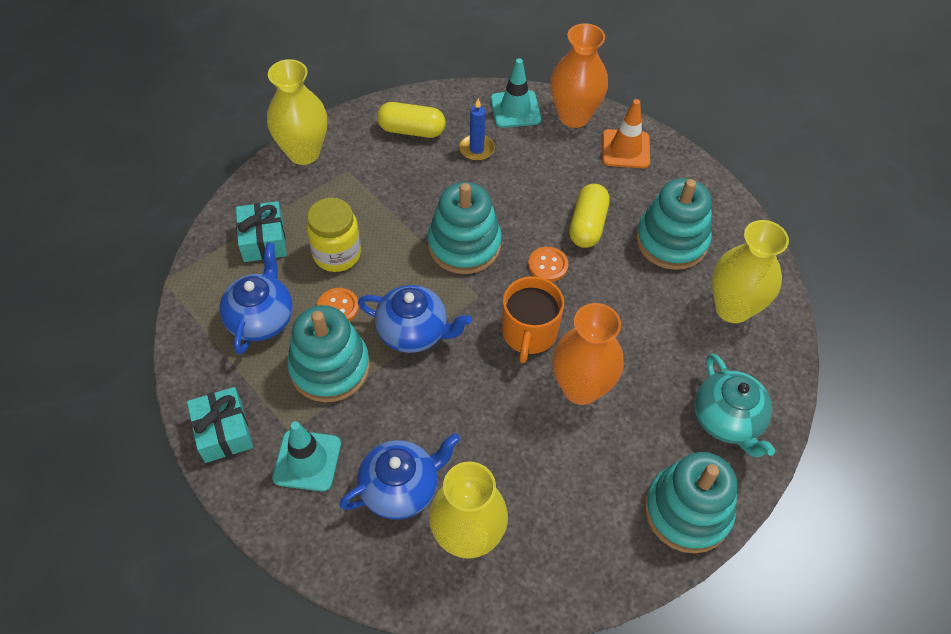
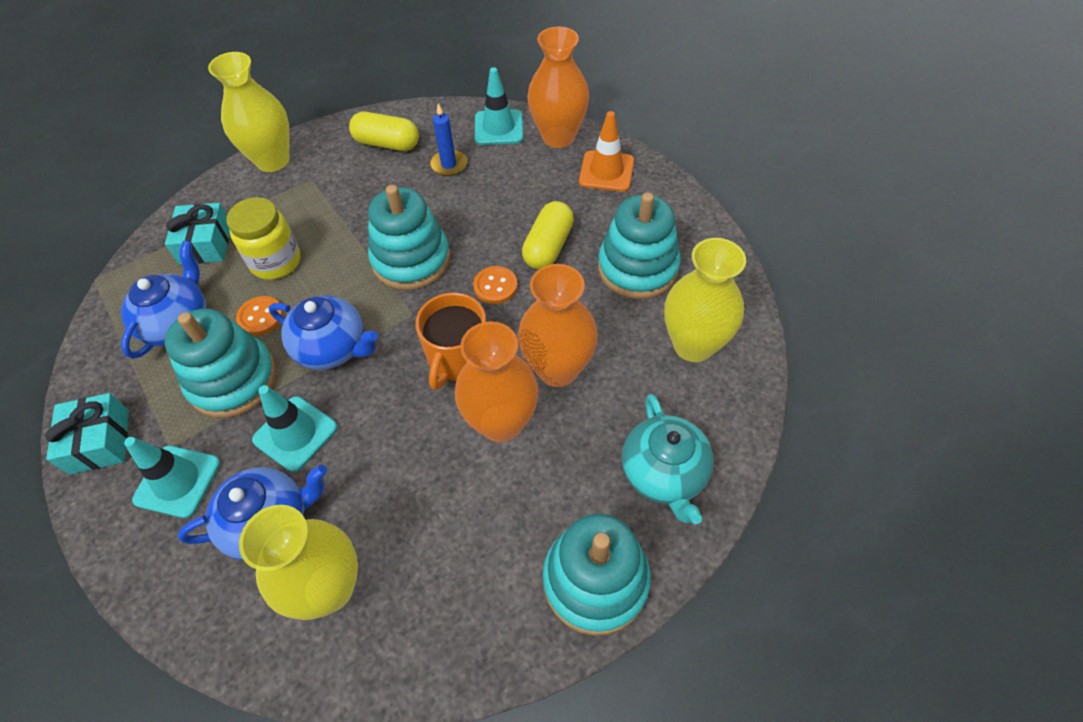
camera: 10 degrees right, 0 degrees up
(401, 411) = (295, 433): none -> turquoise traffic cone
(619, 337) = (558, 369): none -> orange vase

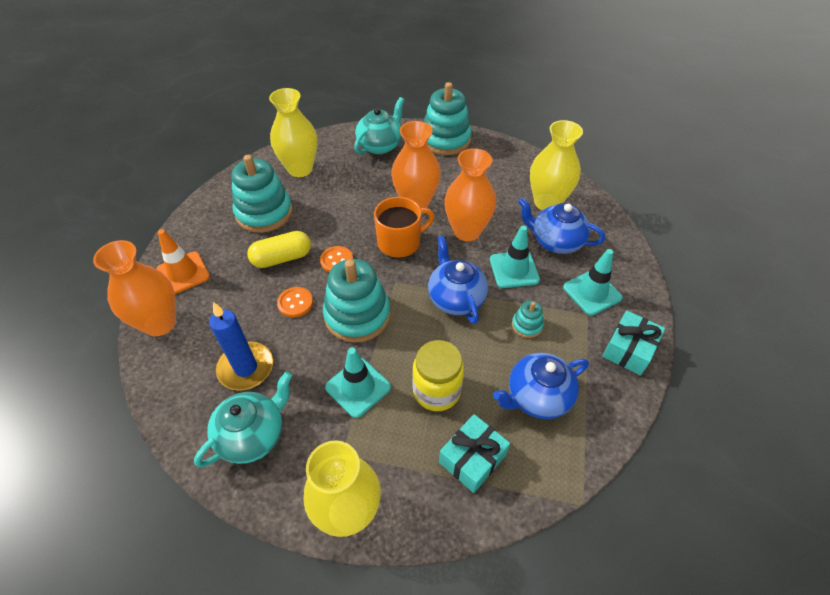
camera: 135 degrees left, 5 degrees down
(233, 380) = (527, 325): turquoise stacking toy -> turquoise stacking toy, size x0.46
(260, 317) = (480, 354): orange button -> orange button (295, 303)
(387, 143) = (253, 435): yellow capsule -> turquoise teapot
(449, 165) = (246, 368): blue candle -> blue candle, size x1.52
(498, 128) = (173, 369): turquoise traffic cone -> turquoise traffic cone (358, 387)
(558, 369) = (364, 203): orange vase -> orange vase (467, 231)

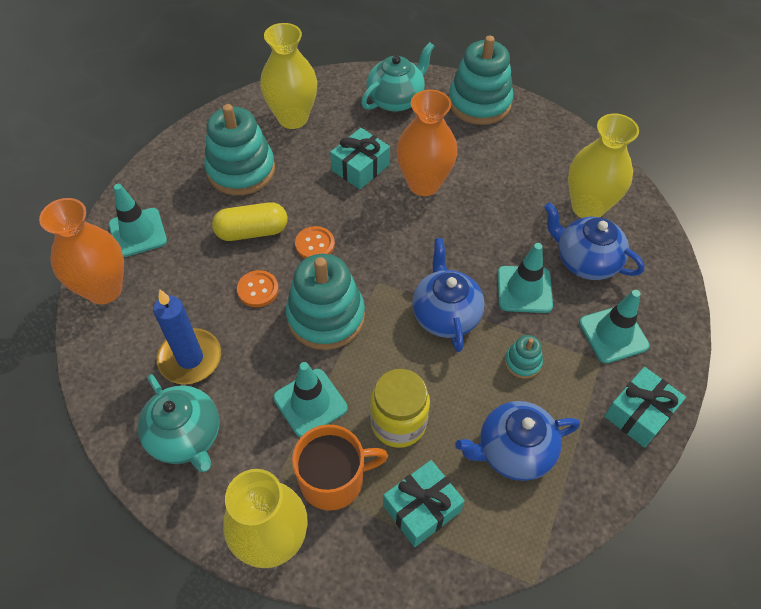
camera: 10 degrees right, 5 degrees up
(183, 273) = (138, 233): orange traffic cone -> turquoise traffic cone
(253, 435) = (186, 437): turquoise teapot -> turquoise teapot turned 90 degrees clockwise
(362, 198) = (360, 167): none -> turquoise gift
(400, 242) = (394, 233): orange mug -> orange mug (333, 479)
(467, 231) = (478, 230): orange vase -> none

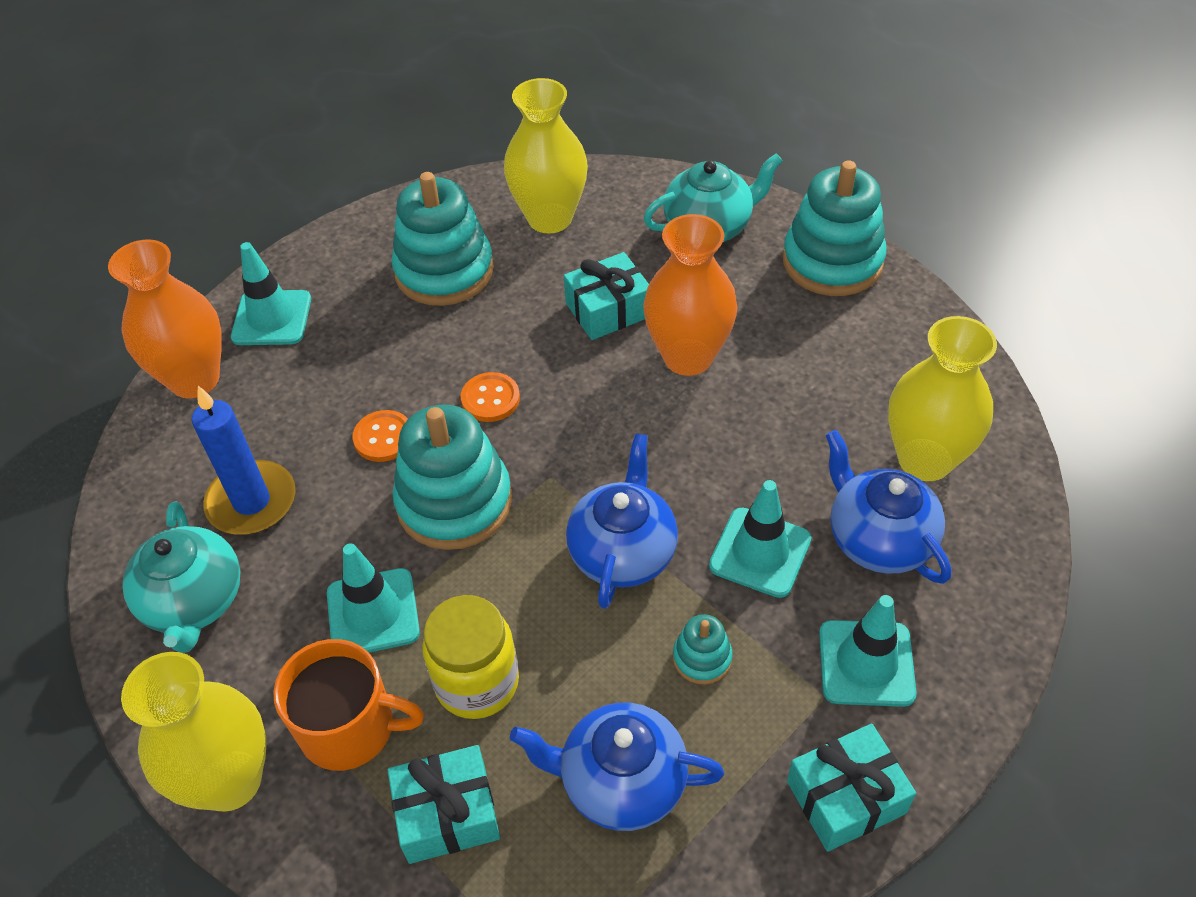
camera: 25 degrees right, 5 degrees down
(252, 231) = (416, 357): yellow capsule -> none

